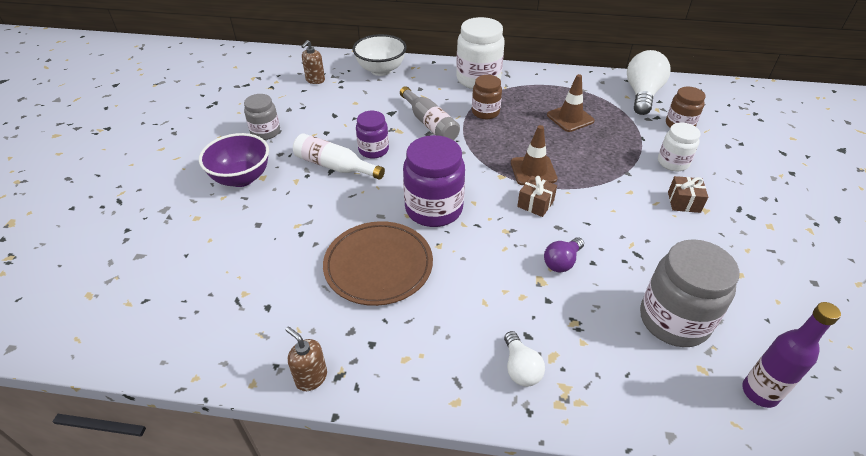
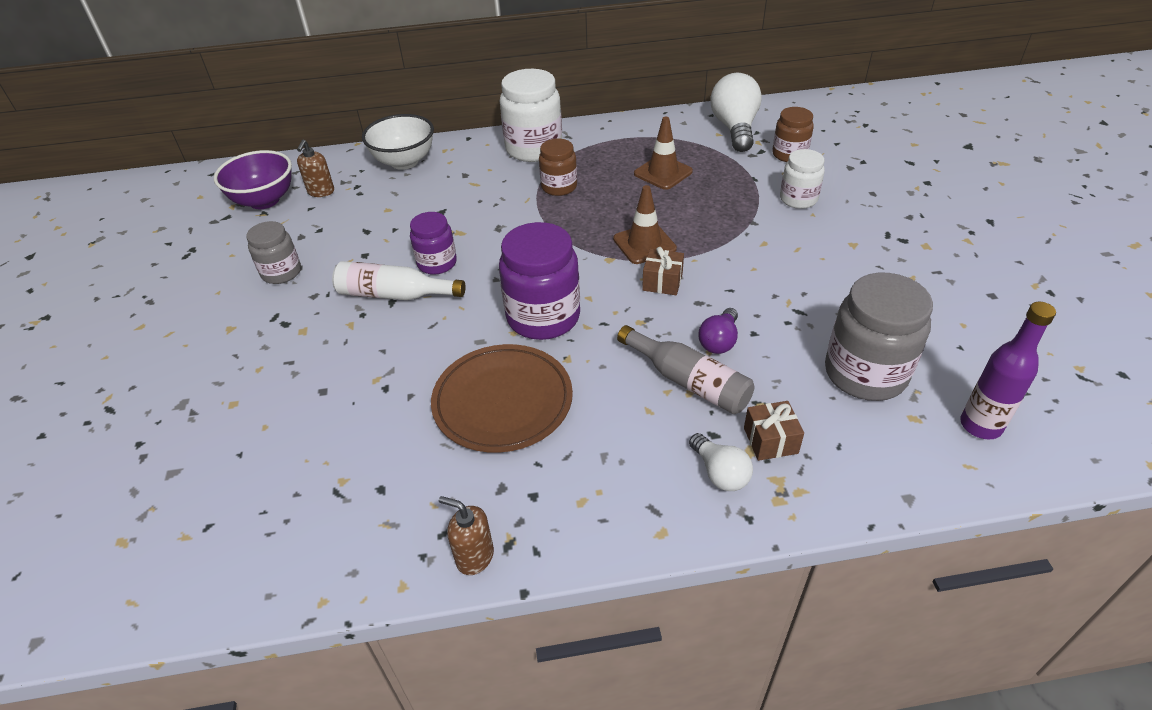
camera: 15 degrees left, 0 degrees up
(241, 178) = (274, 338): purple bowl -> purple bowl (264, 200)
(430, 123) = (495, 215): grey bottle -> grey bottle (688, 381)
(684, 202) = (827, 241): brown gift -> brown gift (770, 440)

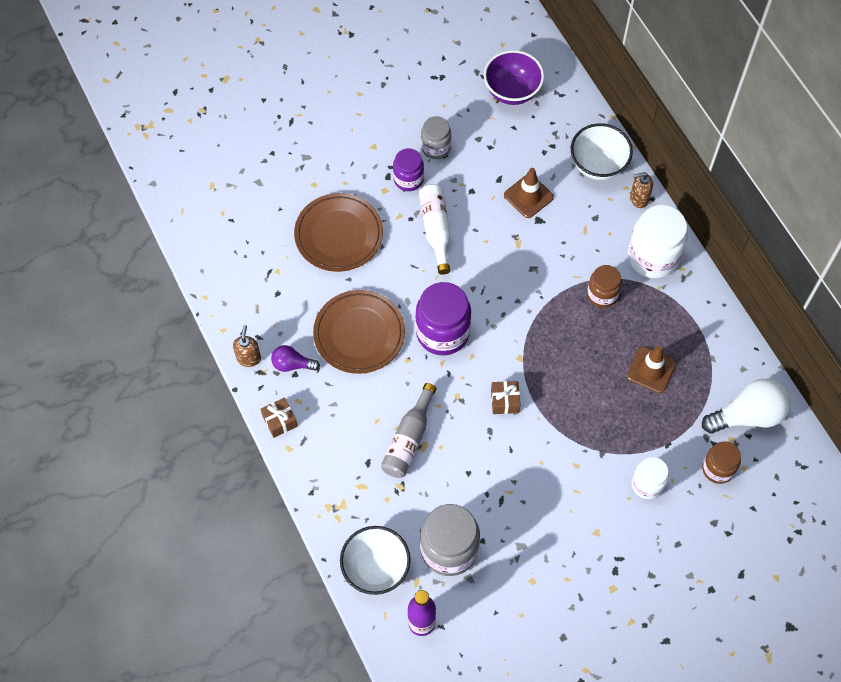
camera: 70 degrees right, 20 degrees up
(321, 192) = (536, 124): brown soap dispenser -> brown soap dispenser (638, 199)
(333, 392) = (338, 235): none -> brown plate
(437, 263) = (477, 243): purple jar -> purple jar (408, 179)
(644, 244) = (546, 378): brown traffic cone -> brown traffic cone (528, 196)
(719, 341) = (453, 451): purple light bulb -> purple light bulb (292, 364)
(720, 473) = (339, 471): white light bulb -> none
(770, 440) = (372, 496): brown gift -> brown gift (280, 421)
(891, 461) = (376, 568): none -> white bowl

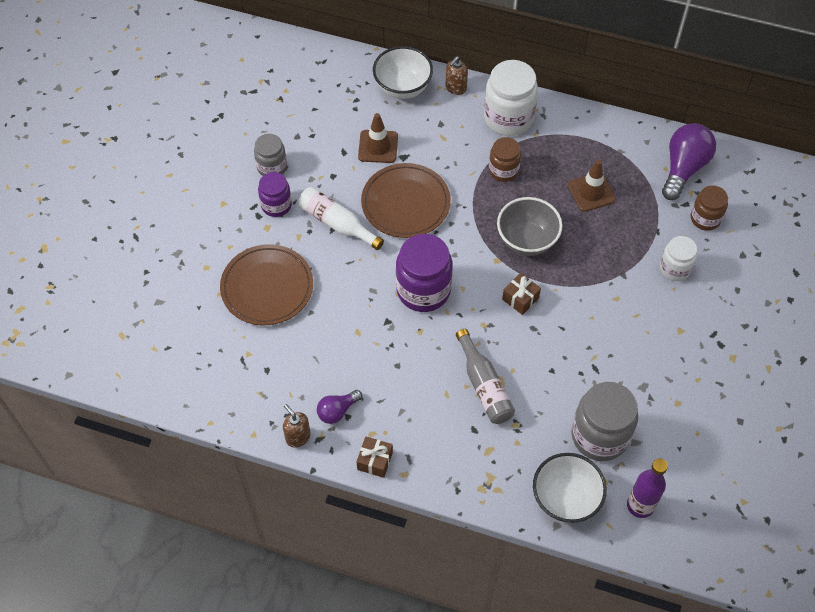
camera: 45 degrees left, 5 degrees down
(359, 334) = (363, 344): brown plate -> brown plate (405, 203)
(512, 91) = (285, 85): purple bowl -> none
(559, 363) = (527, 240): none -> grey bowl
(747, 415) = (683, 168): white light bulb -> purple light bulb

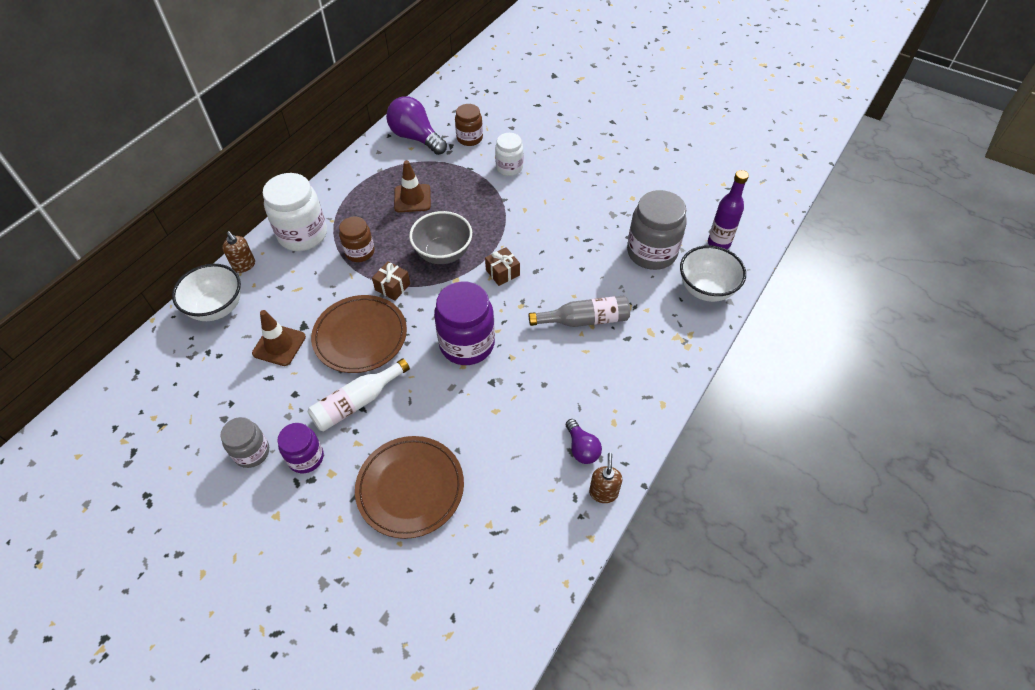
camera: 75 degrees left, 5 degrees down
(298, 437) = (603, 492): brown soap dispenser -> brown soap dispenser turned 120 degrees clockwise
(375, 461) = (644, 426): brown gift -> brown gift (392, 287)

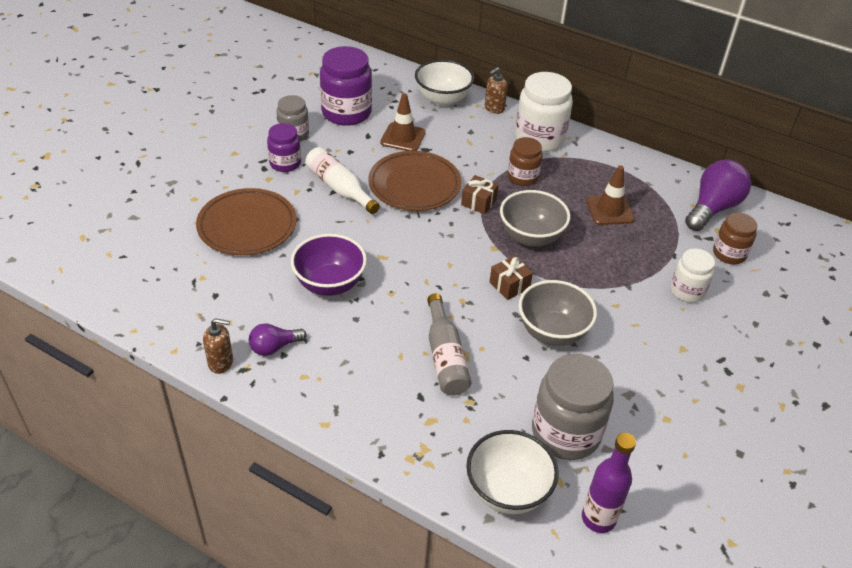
camera: 85 degrees right, 10 degrees down
(467, 344) = (407, 258): purple jar -> purple jar (346, 113)
(500, 406) = (329, 284): none -> purple bowl
(555, 250) = (552, 332): none -> grey bowl

